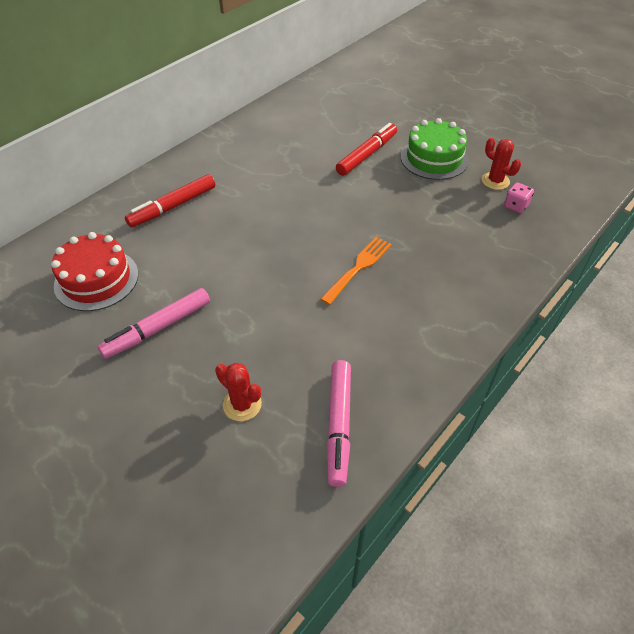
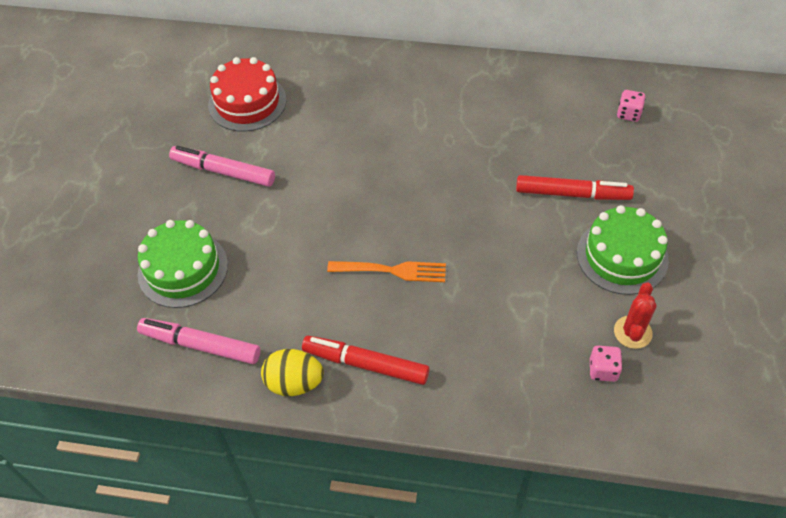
camera: 60 degrees right, 5 degrees up
(173, 206) = (367, 94): red marker -> red marker (366, 364)
(242, 404) = (183, 269): red cactus -> green cake
(324, 104) = (628, 114): none -> pink dice
(338, 425) = (201, 345): pink marker -> pink marker turned 45 degrees clockwise
(423, 373) = (294, 383): none -> yellow egg

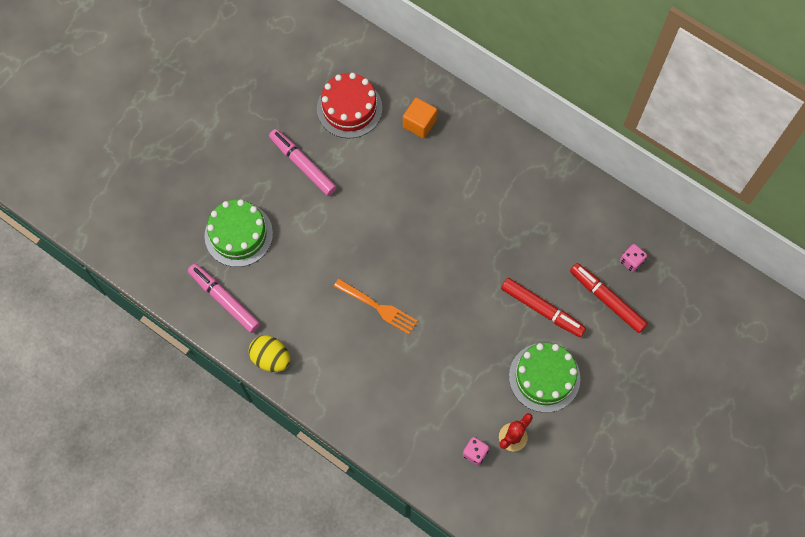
camera: 25 degrees right, 15 degrees up
(331, 86) = (419, 123): none -> orange cube
(366, 364) = (323, 368): red marker -> red marker (607, 299)

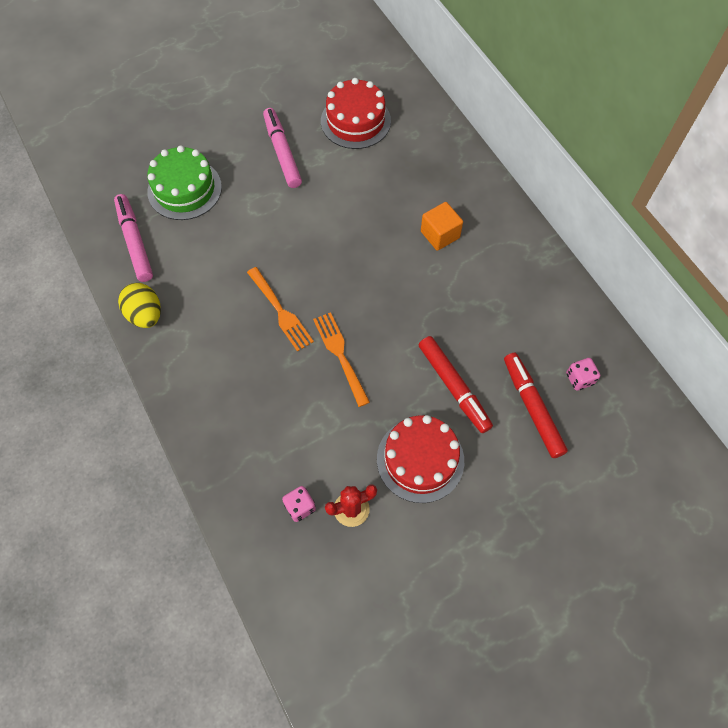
camera: 25 degrees right, 5 degrees down
(419, 123) = (417, 159): orange cube -> orange cube (440, 234)
(444, 322) = (340, 355): none -> orange fork
(544, 377) = (420, 460): green cake -> red cake

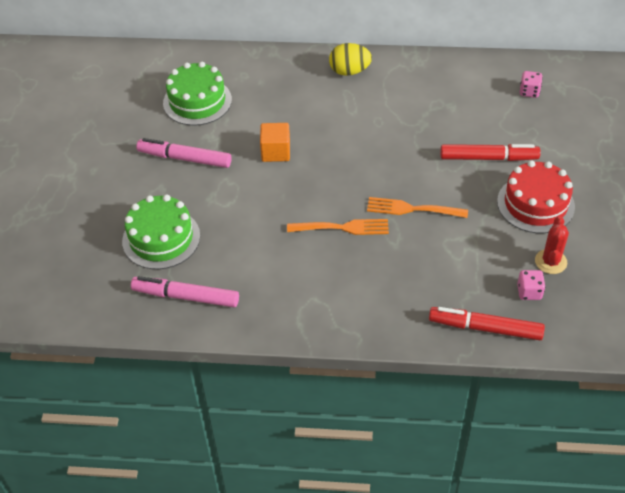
camera: 55 degrees left, 15 degrees down
(145, 314) = (271, 320): yellow egg -> yellow egg (349, 71)
(355, 121) = (197, 101): red cake -> green cake
(440, 234) = (350, 104): orange cube -> orange cube (276, 152)
(532, 407) = (534, 125): red marker -> red marker (485, 328)

